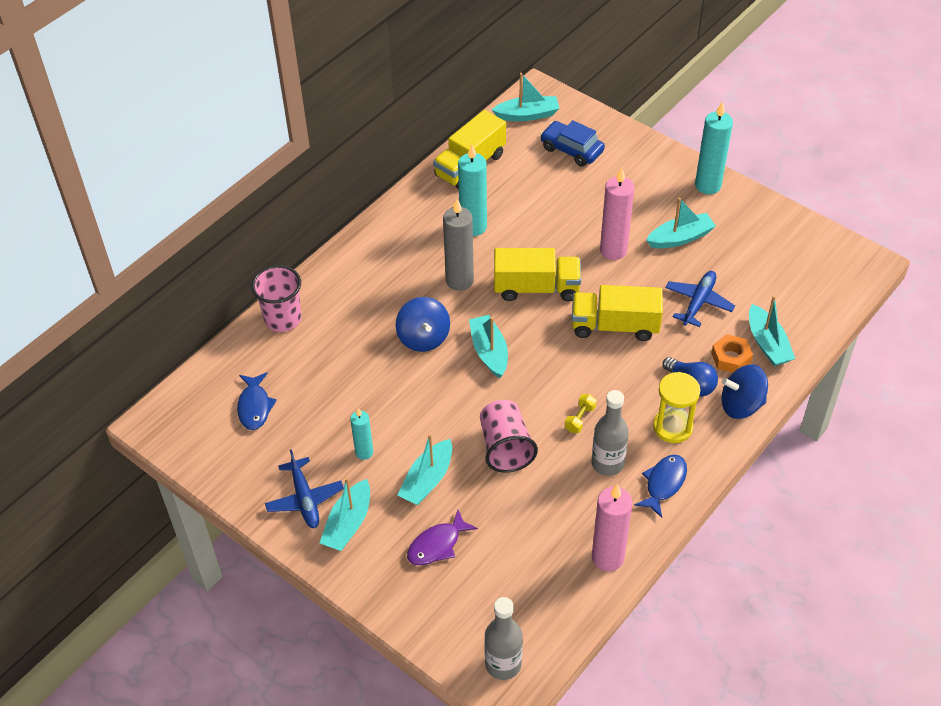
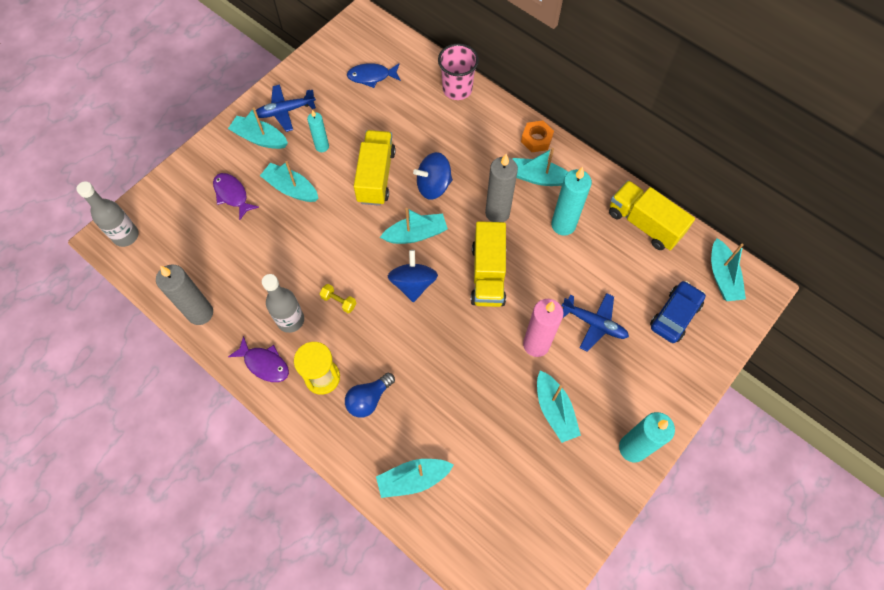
camera: 90 degrees right, 15 degrees up
(413, 246) = (538, 177): none -> turquoise boat
(505, 447) = (315, 243): pink cup -> none
(607, 558) = (200, 313): pink candle -> grey candle
(614, 326) = (441, 338): yellow truck -> yellow truck (376, 176)
(664, 483) = (264, 363): blue fish -> purple fish
(698, 302) = (468, 418): blue plane -> blue plane (594, 323)
(731, 358) = (397, 440): orange nut -> orange nut (536, 139)
(741, 405) = (341, 442): blue spinning top -> blue spinning top (413, 284)

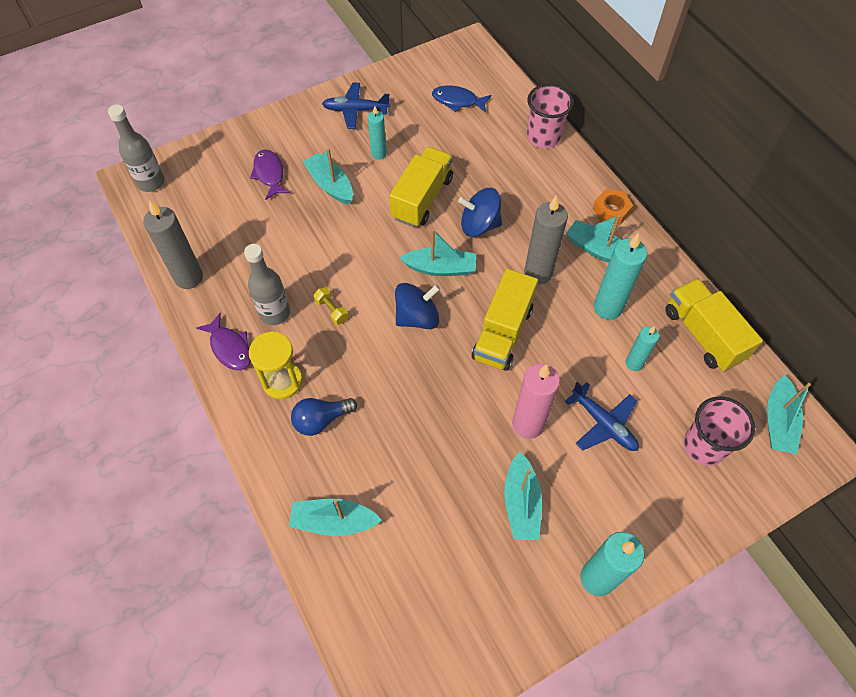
camera: 20 degrees right, 5 degrees down
(260, 138) = (320, 129): turquoise boat -> none
(413, 284) = (417, 317): blue spinning top -> blue spinning top turned 45 degrees clockwise
(600, 265) = (634, 363): none -> turquoise candle
(675, 315) = (703, 446): blue car -> pink cup

